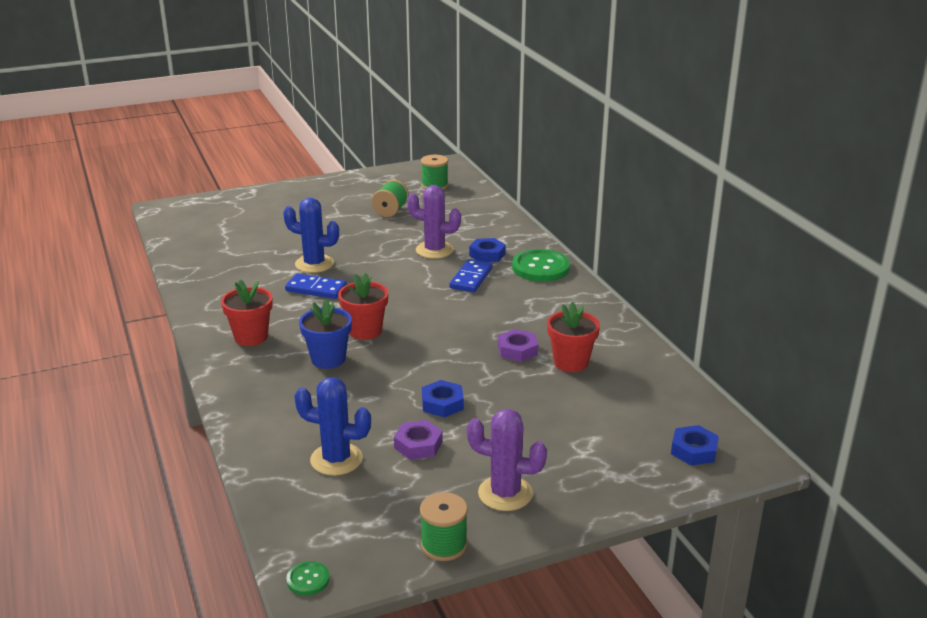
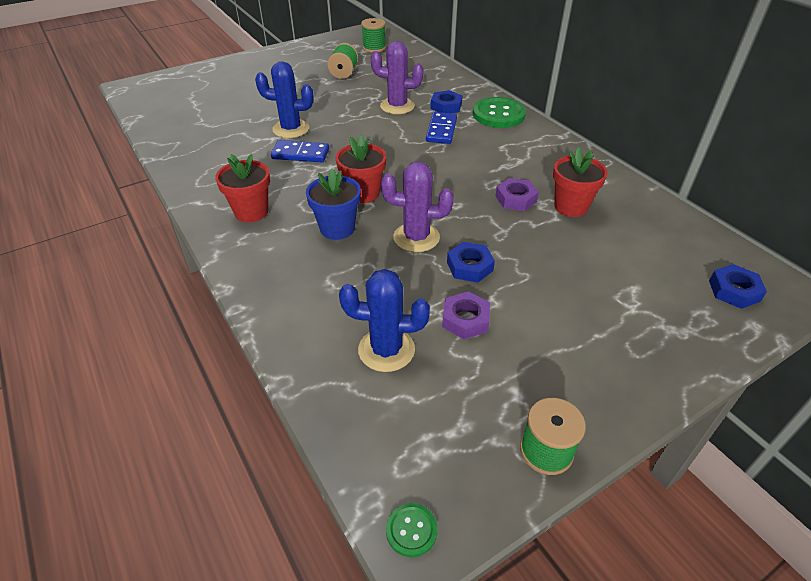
camera: 10 degrees left, 15 degrees up
(505, 493) = (580, 369): purple cactus -> purple cactus (416, 237)

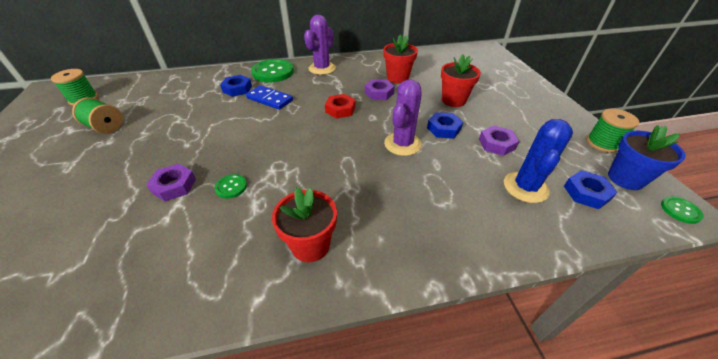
camera: 70 degrees left, 0 degrees up
(291, 129) = (174, 186): blue cactus -> purple nut
(300, 154) = (231, 187): blue domino -> green button
(337, 228) = (371, 184): blue flower pot -> blue flower pot (625, 178)
(363, 193) = (329, 159): red flower pot -> red flower pot (453, 100)
(397, 106) = (209, 111): purple cactus -> purple cactus (322, 68)
(455, 179) = (340, 109): none -> red nut
(734, 291) = (483, 59): blue nut -> blue nut (586, 193)

